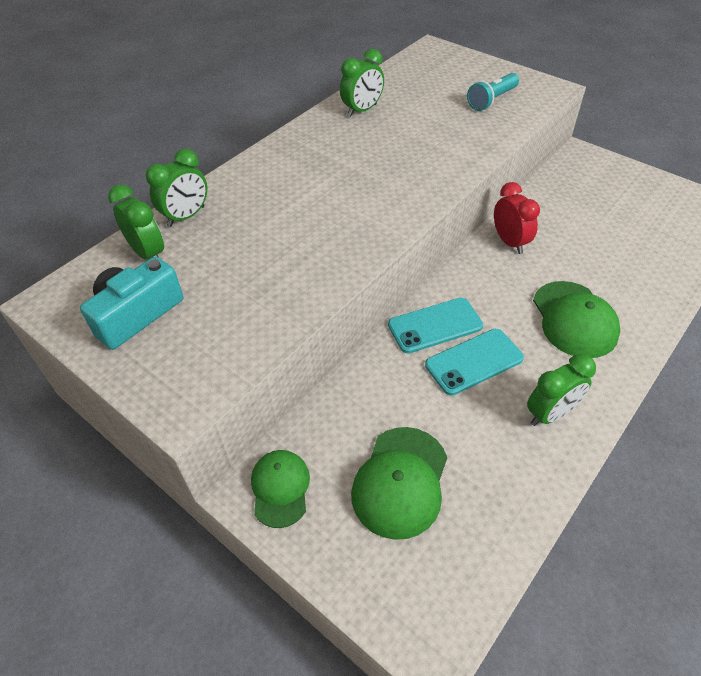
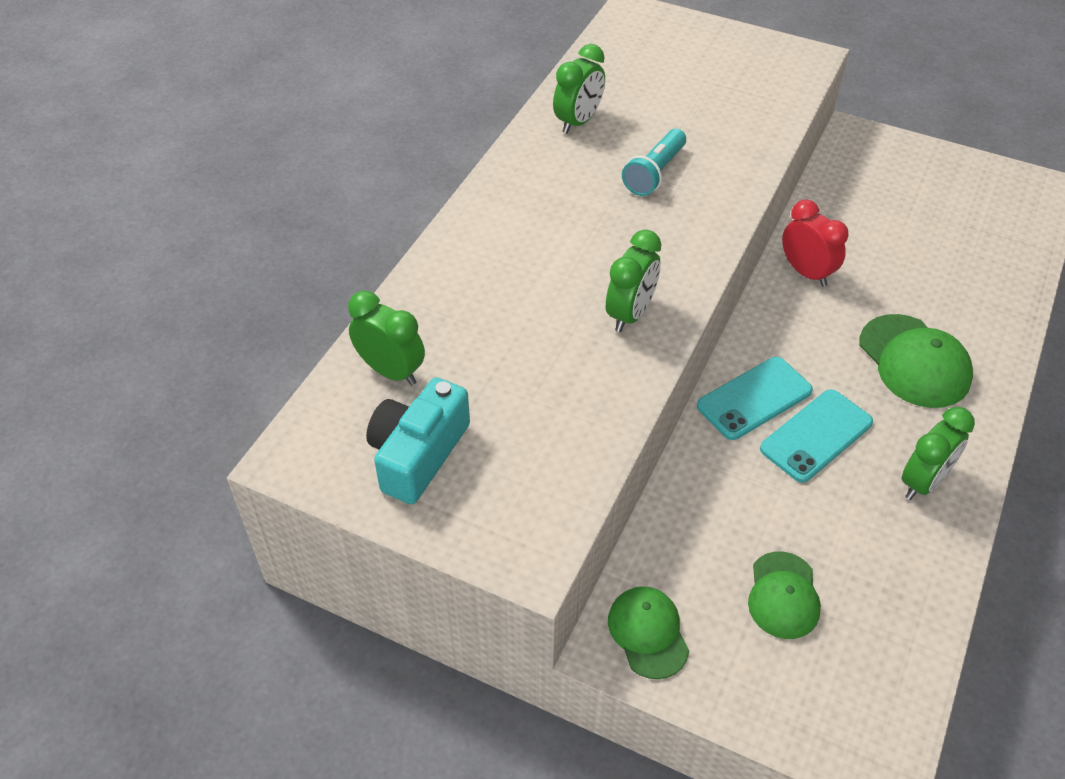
camera: 15 degrees left, 0 degrees up
(186, 216) = (415, 311): green clock -> green clock (630, 314)
(400, 481) = (783, 595): green cap -> green cap, size x0.66
(491, 100) = (740, 85): turquoise flashlight -> turquoise flashlight (654, 173)

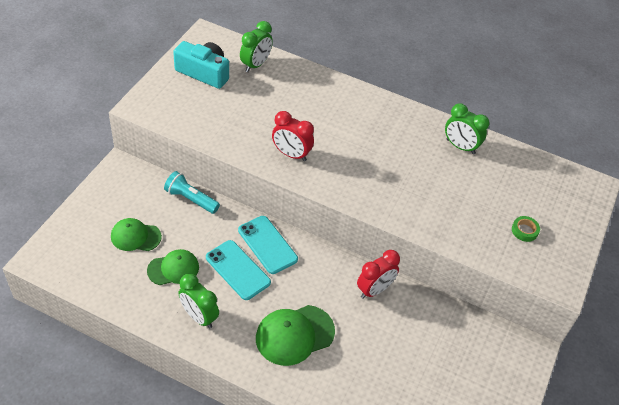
camera: 85 degrees right, 0 degrees up
(630, 314) = (291, 154): green clock -> red clock
(648, 633) = (125, 181): green cap -> green cap (173, 269)
(654, 173) = (413, 178): turquoise flashlight -> turquoise flashlight (191, 199)
(729, 77) = (524, 231): none -> green tape

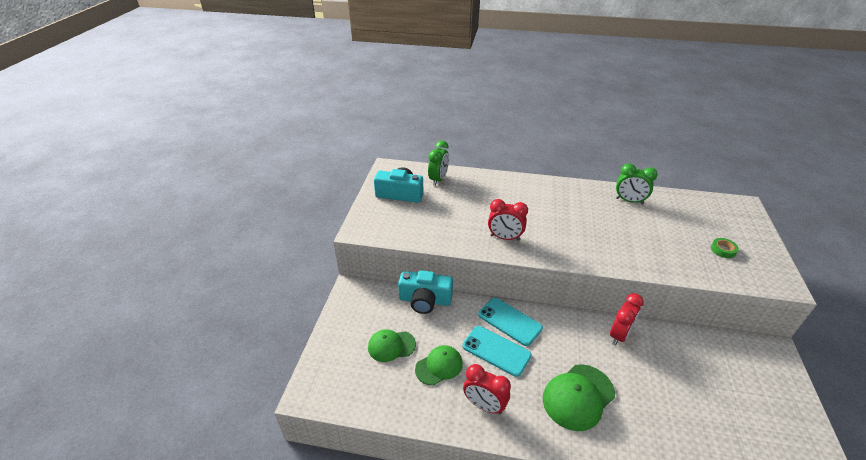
camera: 10 degrees left, 10 degrees down
(191, 199) = (425, 300): turquoise flashlight -> turquoise camera
(199, 317) = (484, 405): green clock -> red clock

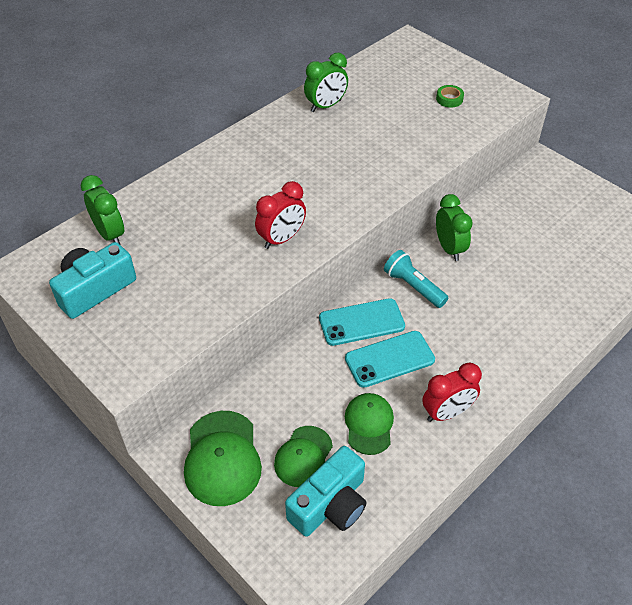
camera: 55 degrees left, 10 degrees up
(425, 300) = (263, 382): turquoise camera -> turquoise camera (330, 504)
(565, 332) = (413, 286): none -> turquoise flashlight
(578, 397) = (491, 329): green cap -> green cap (222, 458)
(619, 335) = (449, 248): red clock -> green clock

